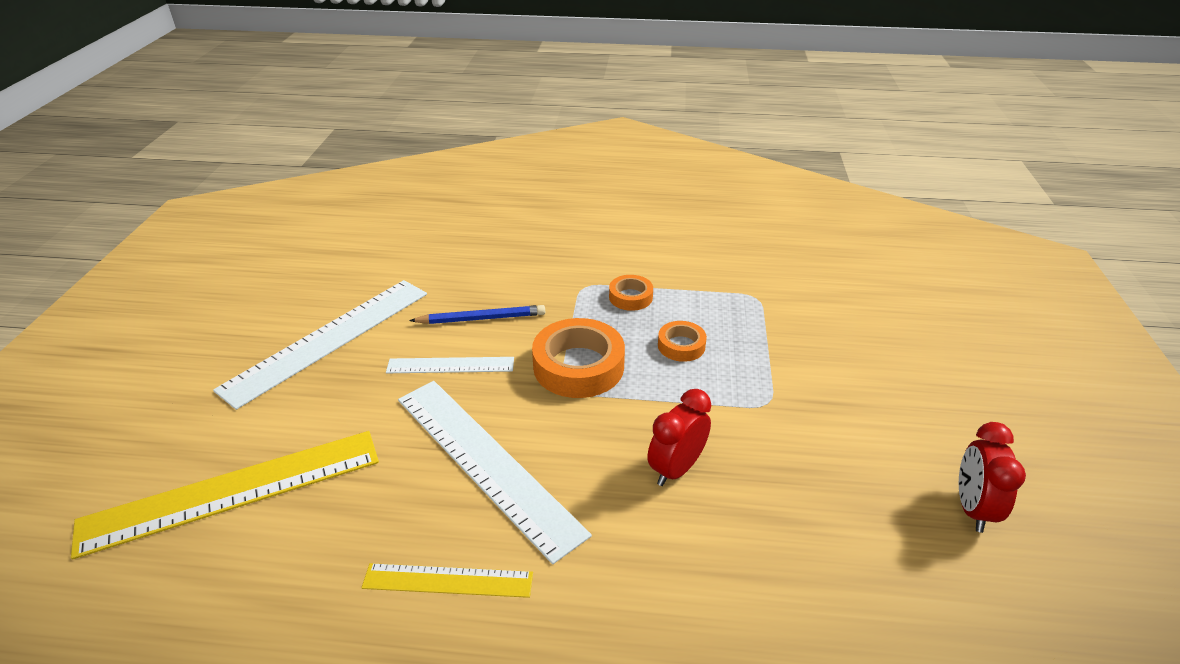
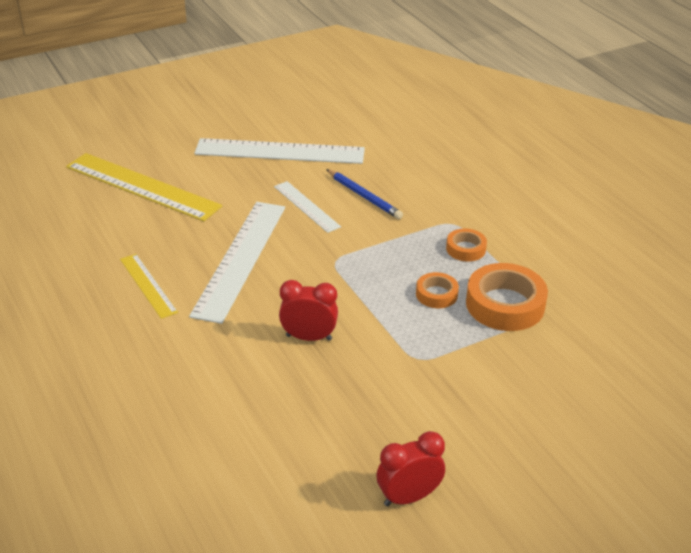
camera: 55 degrees right, 0 degrees up
(578, 366) = (362, 257): orange tape -> orange tape (505, 304)

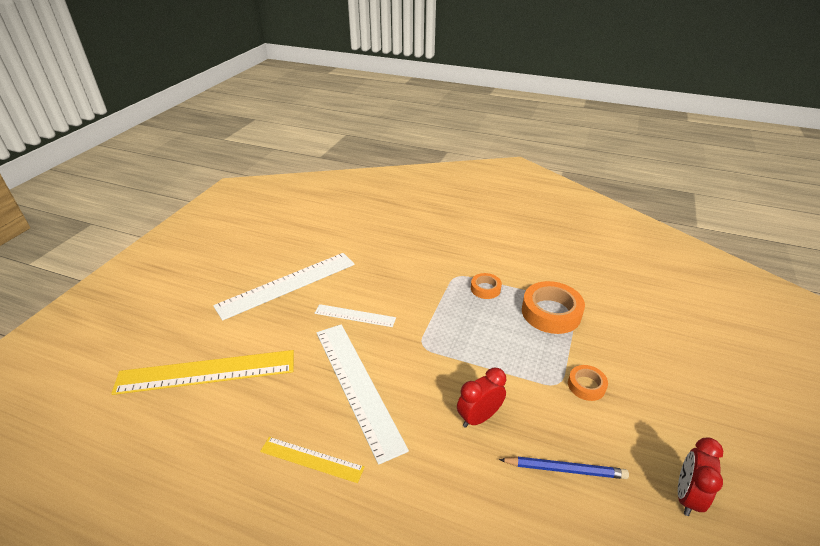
camera: 40 degrees left, 0 degrees up
(364, 196) = (383, 287): blue pencil -> blue pencil (565, 469)
(436, 294) = (509, 330): orange tape -> orange tape (586, 385)

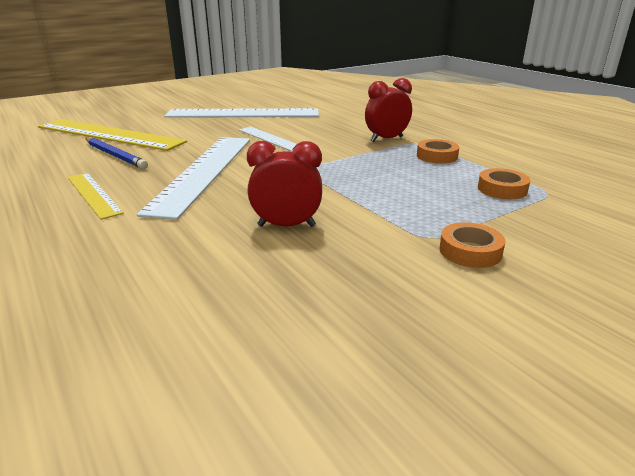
camera: 35 degrees right, 10 degrees down
(551, 312) = (502, 189): orange tape -> orange tape, size x0.54
(565, 469) = (328, 300): blue pencil -> blue pencil (115, 155)
(686, 496) = (500, 415): red clock -> red clock (386, 139)

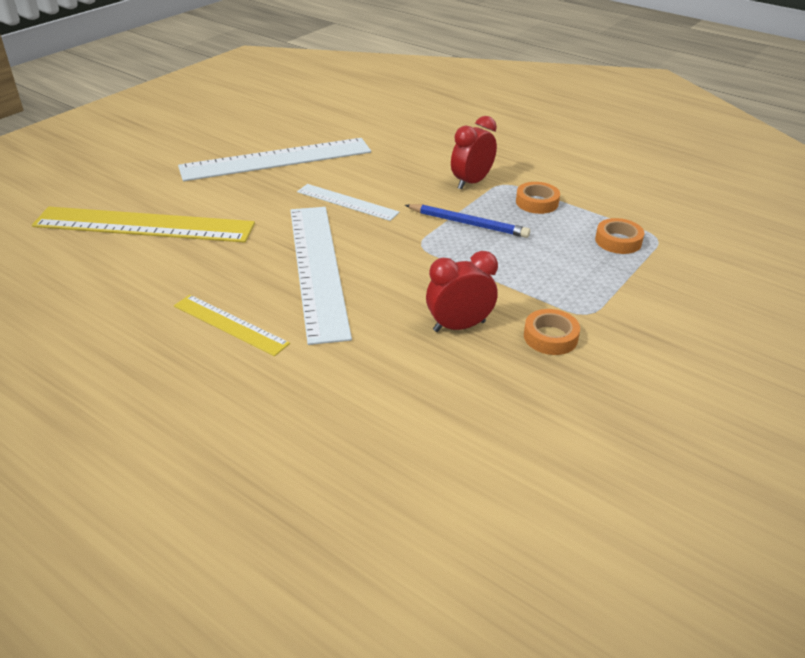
camera: 20 degrees left, 10 degrees up
(115, 155) = (191, 261): blue pencil -> blue pencil (468, 224)
(470, 251) = (627, 323): orange tape -> orange tape (550, 337)

